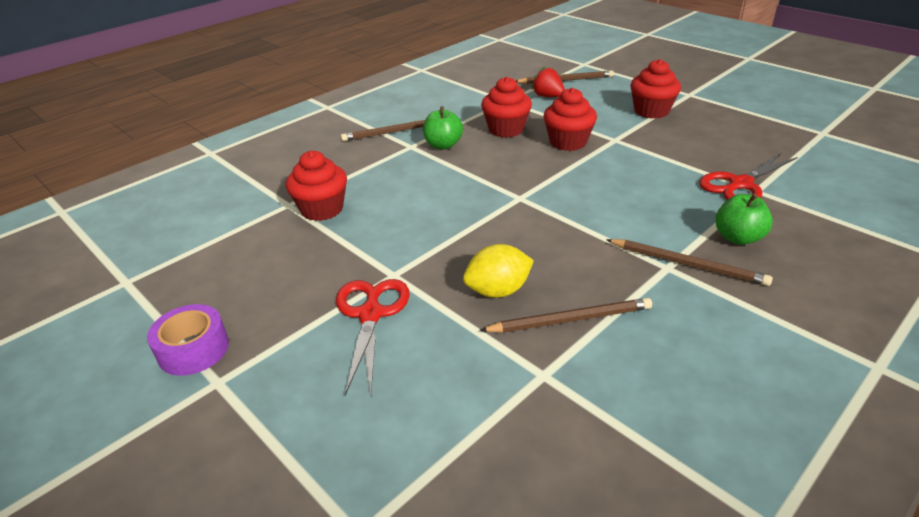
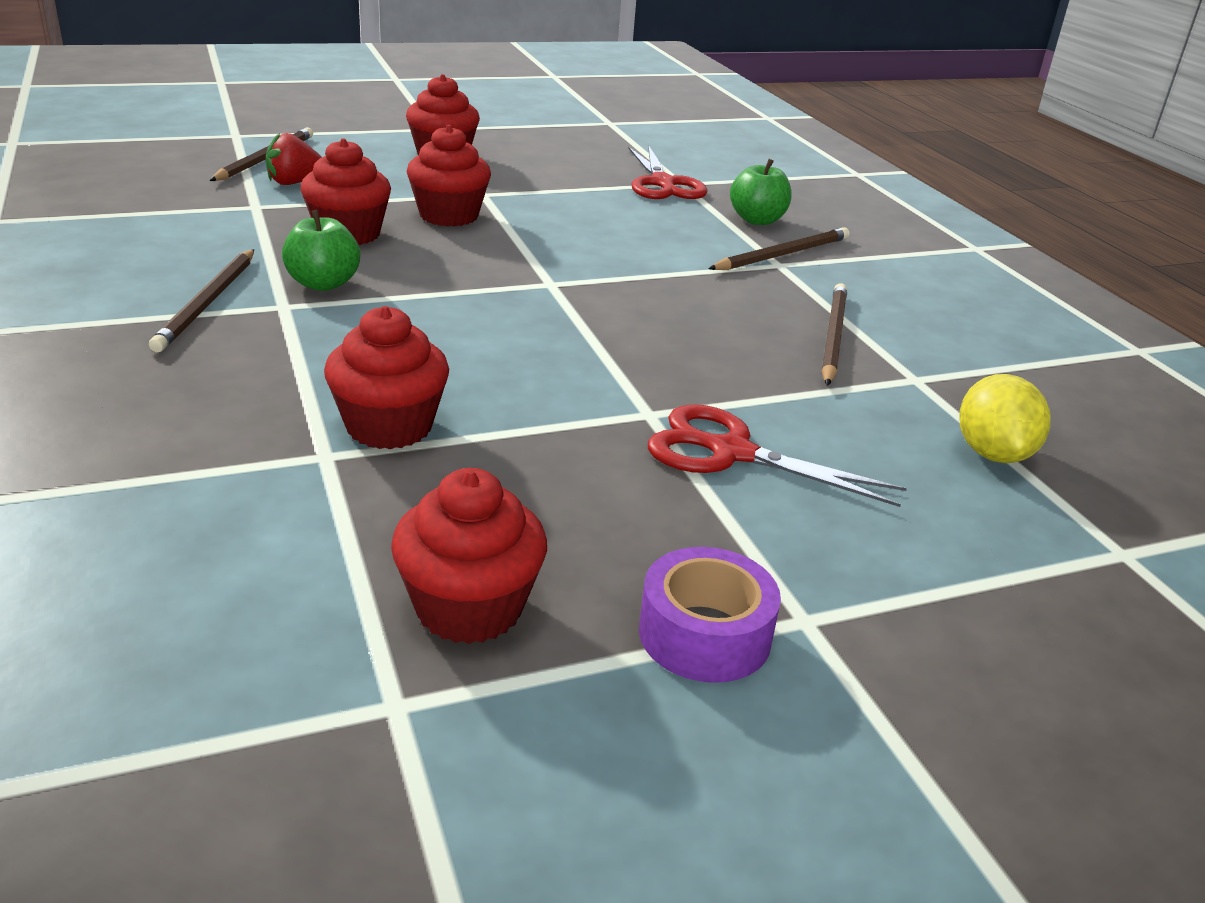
camera: 70 degrees left, 5 degrees down
(191, 277) = (469, 608): none -> red cupcake
(498, 291) = (748, 357): yellow lemon -> yellow lemon (992, 453)

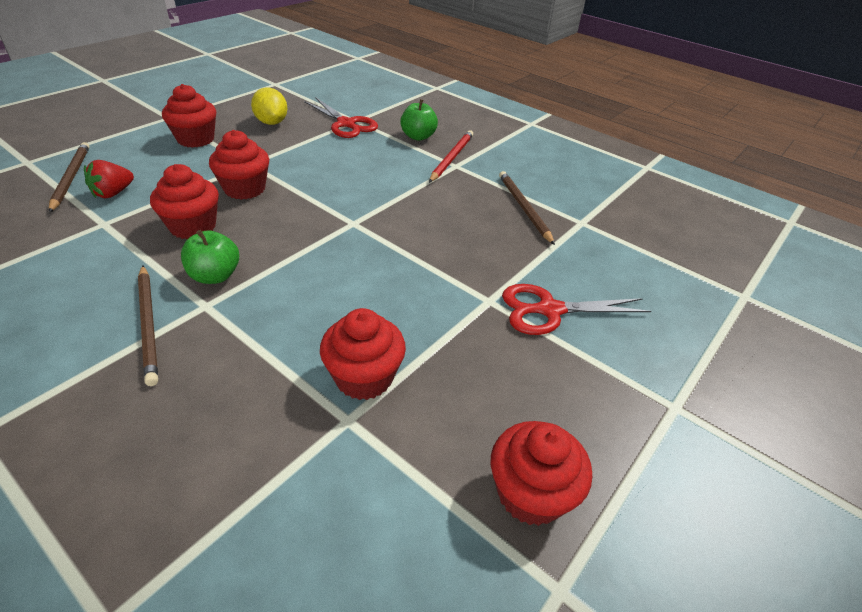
camera: 30 degrees left, 10 degrees up
(704, 634) = (646, 443): purple tape -> none
(782, 254) = (451, 158): brown pencil -> red pencil
(992, 453) = (651, 258): yellow lemon -> yellow lemon (271, 122)

